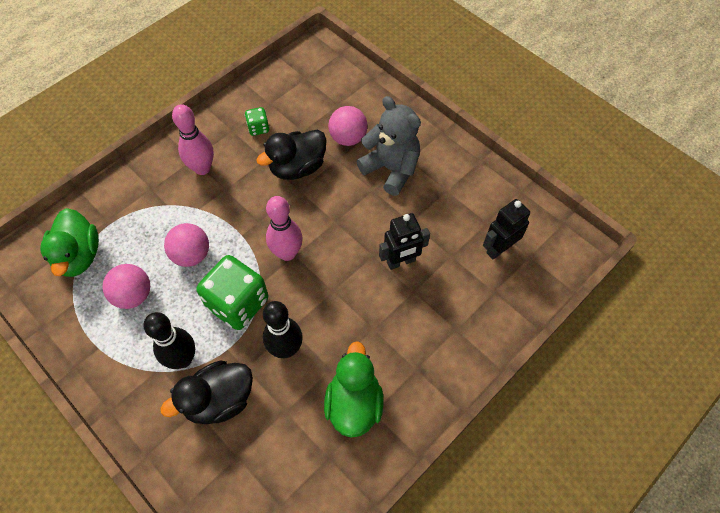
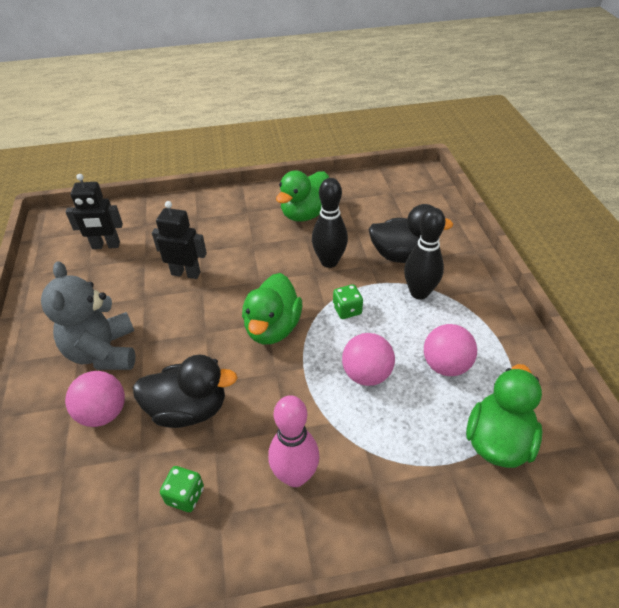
camera: 145 degrees left, 15 degrees down
(238, 303) = (347, 310): green dice -> green dice, size x0.47
(287, 253) = (272, 328): pink bowling pin -> green duck

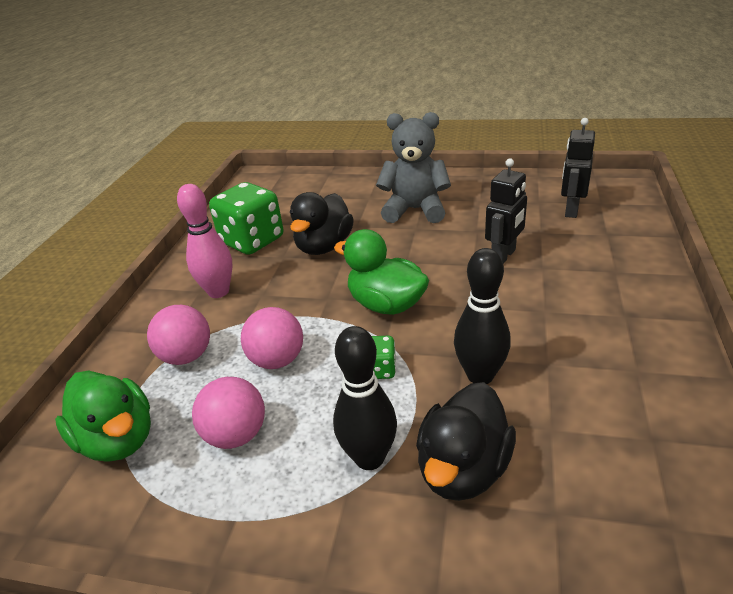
camera: 115 degrees right, 10 degrees down
(103, 413) = (351, 210): pink ball -> pink ball (187, 356)
(185, 496) = (252, 241): green dice -> green dice, size x2.14
(305, 214) = (609, 376): green duck -> none

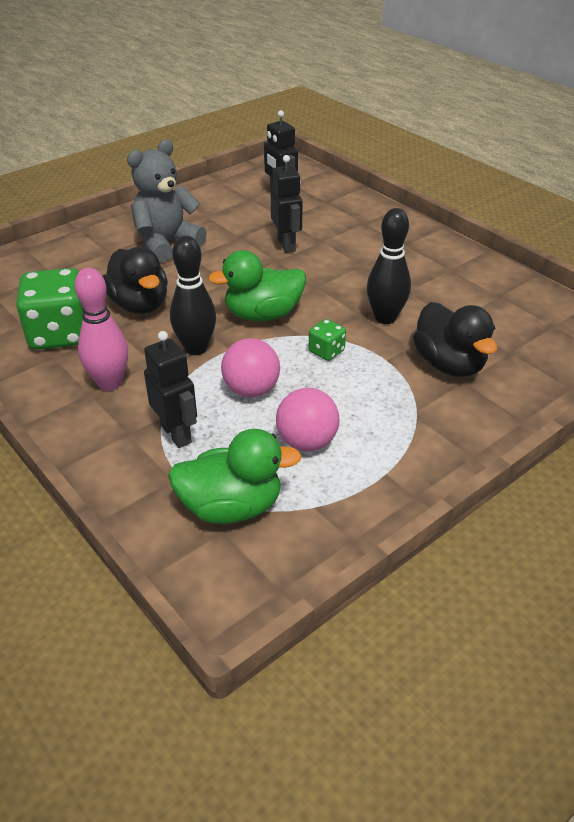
camera: 55 degrees left, 5 degrees up
(187, 356) = (176, 434): pink ball -> black robot
(369, 458) = (400, 394): black bowling pin -> black bowling pin (196, 348)

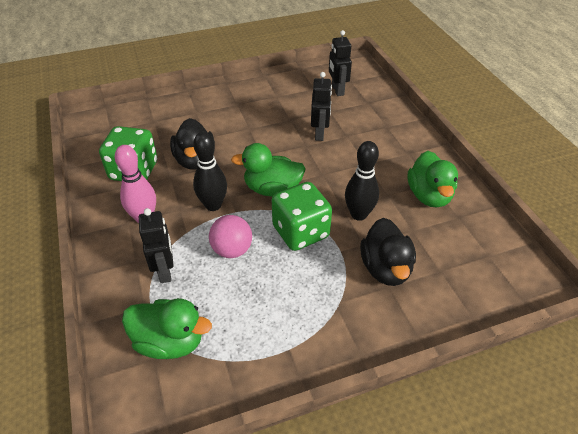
camera: 20 degrees right, 5 degrees up
(166, 243) = (238, 114): grey teddy bear -> none
(307, 442) = (247, 305): pink ball -> none
(326, 351) = (300, 232): green dice -> green dice, size x2.14
(454, 282) = (429, 196): none -> green duck

